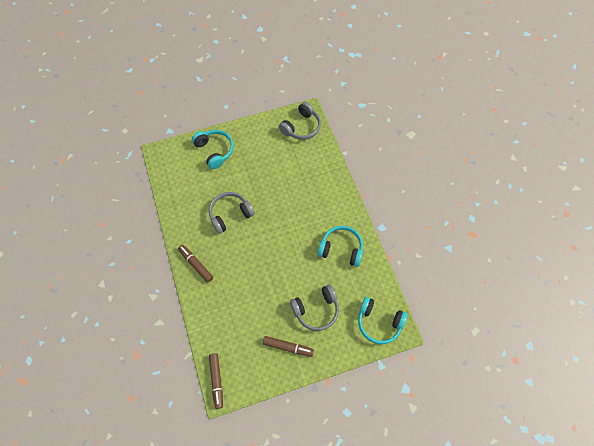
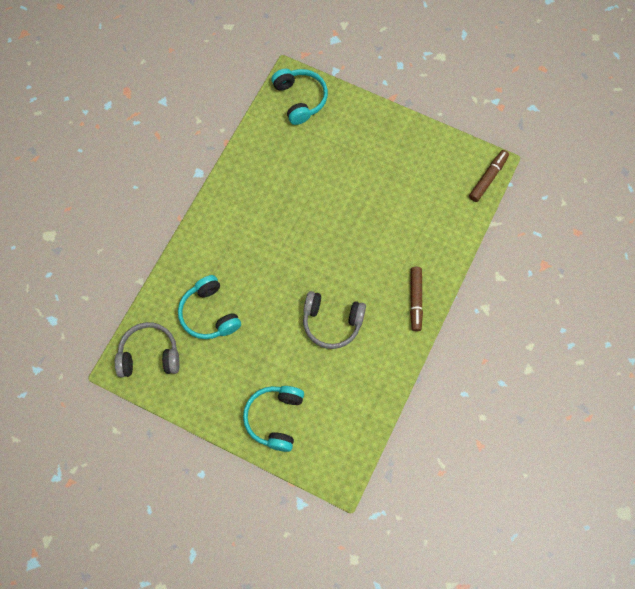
camera: 135 degrees left, 5 degrees up
(288, 347) = (399, 150): brown marker -> none
(316, 310) = (343, 156): grey headphones -> none
(341, 249) = (260, 187): turquoise headphones -> turquoise headphones (209, 314)

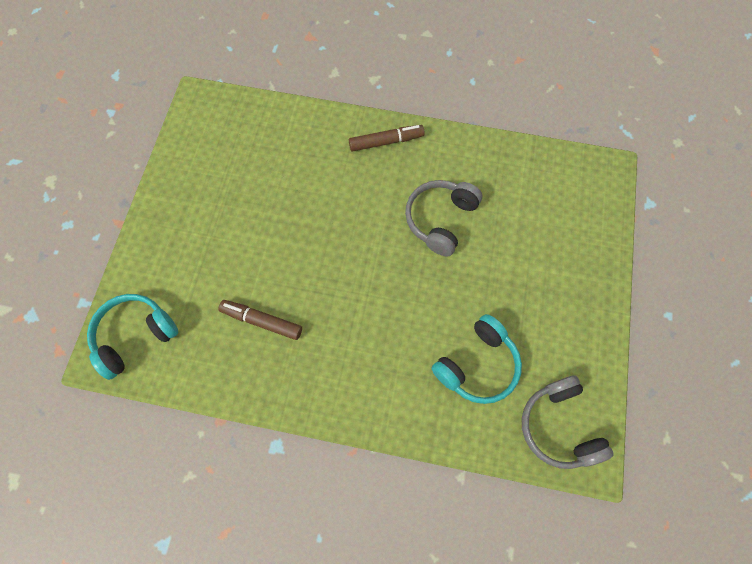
camera: 105 degrees left, 0 degrees up
(275, 418) = (574, 251): turquoise headphones -> none
(332, 322) = (440, 219): grey headphones -> grey headphones turned 150 degrees counterclockwise
(488, 178) = (216, 100): brown marker -> brown marker (262, 321)

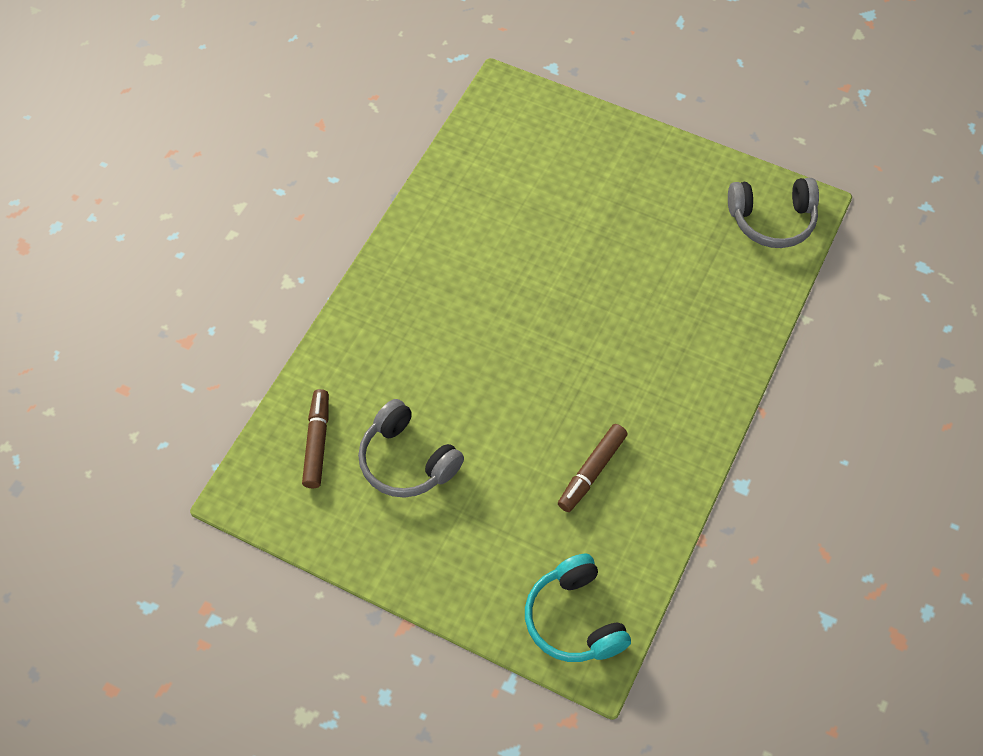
camera: 75 degrees left, 10 degrees down
(386, 141) = (390, 289): brown marker -> brown marker (317, 442)
(440, 219) = (514, 260): grey headphones -> grey headphones (407, 461)
(477, 365) = (694, 271): turquoise headphones -> none

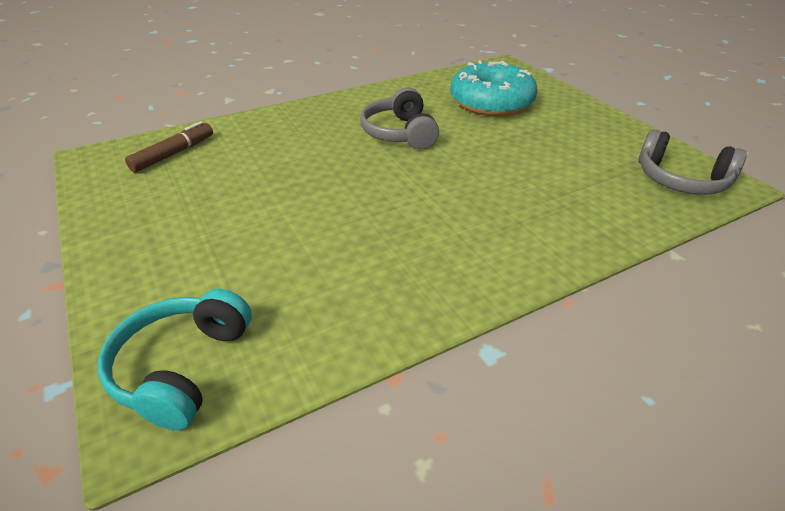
camera: 35 degrees right, 20 degrees down
(407, 461) = (213, 187): grey headphones -> grey headphones (400, 133)
(544, 179) = (491, 102): none -> turquoise donut
(592, 472) = (343, 261): brown marker -> none

